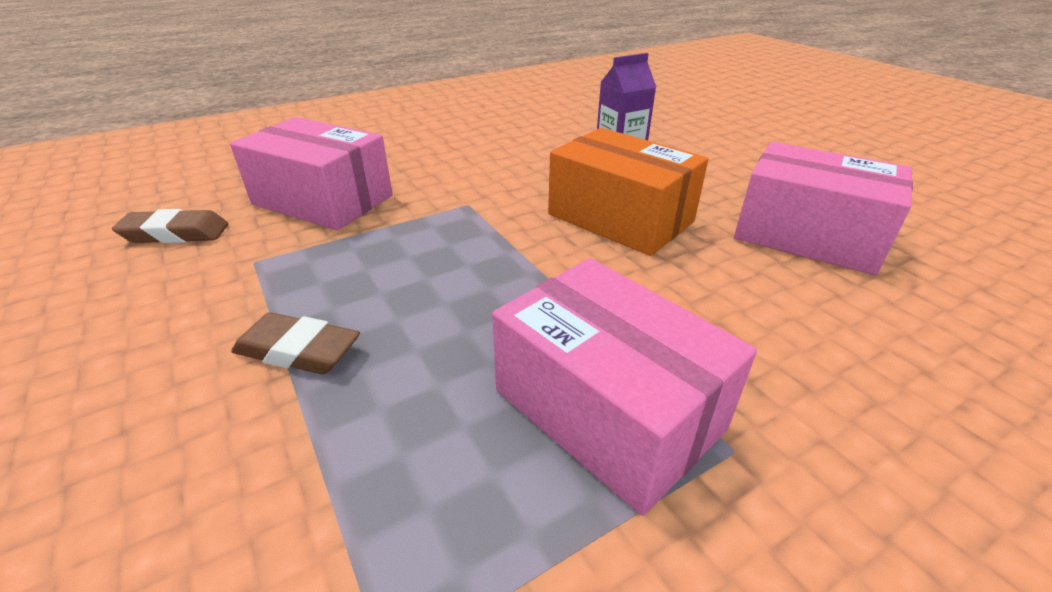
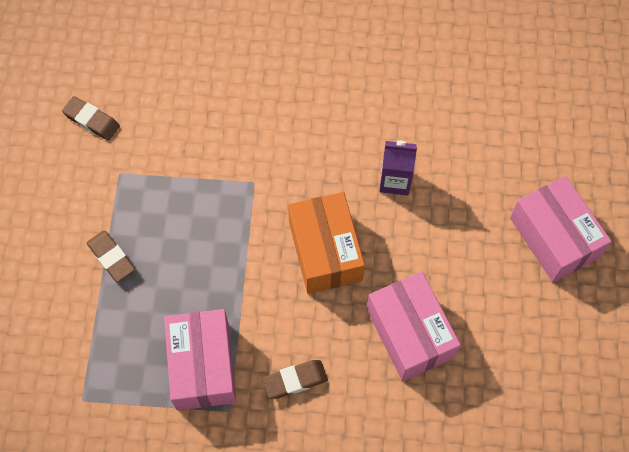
camera: 35 degrees right, 30 degrees up
(323, 200) = (178, 127): pink box -> pink box (554, 237)
(765, 345) = (295, 380): none -> brown eraser

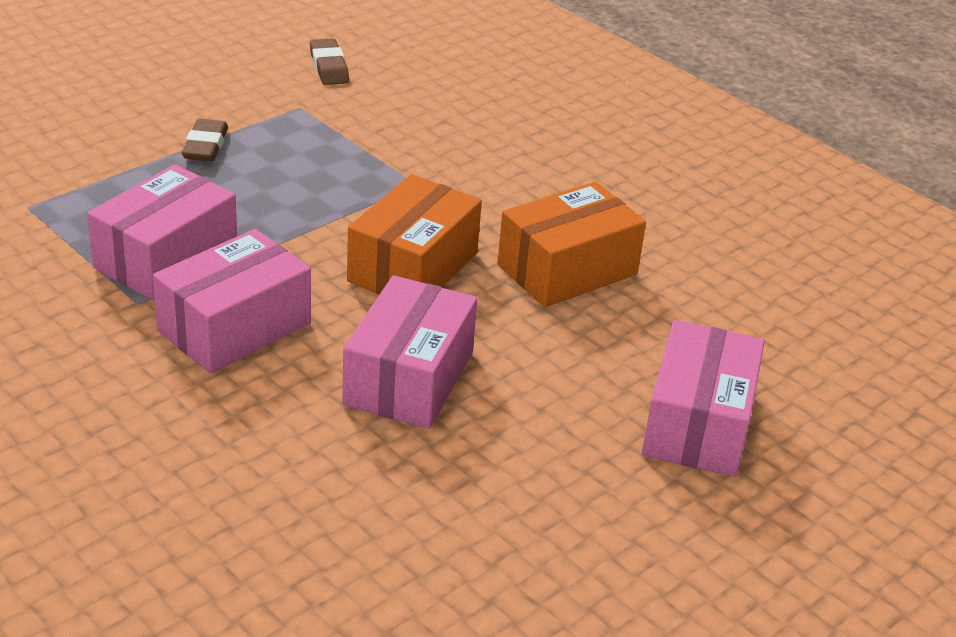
camera: 40 degrees right, 30 degrees down
(295, 380) = (234, 327): brown eraser -> pink box
(395, 180) = (567, 269): purple carton -> orange box

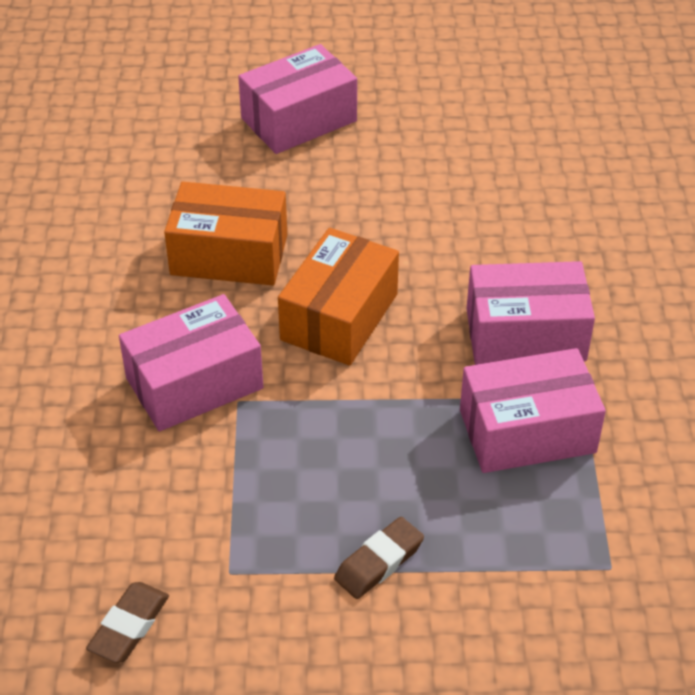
camera: 135 degrees left, 10 degrees up
(409, 378) = (440, 233): pink box -> pink box (194, 383)
(413, 267) = (339, 317): orange box -> orange box turned 45 degrees counterclockwise

